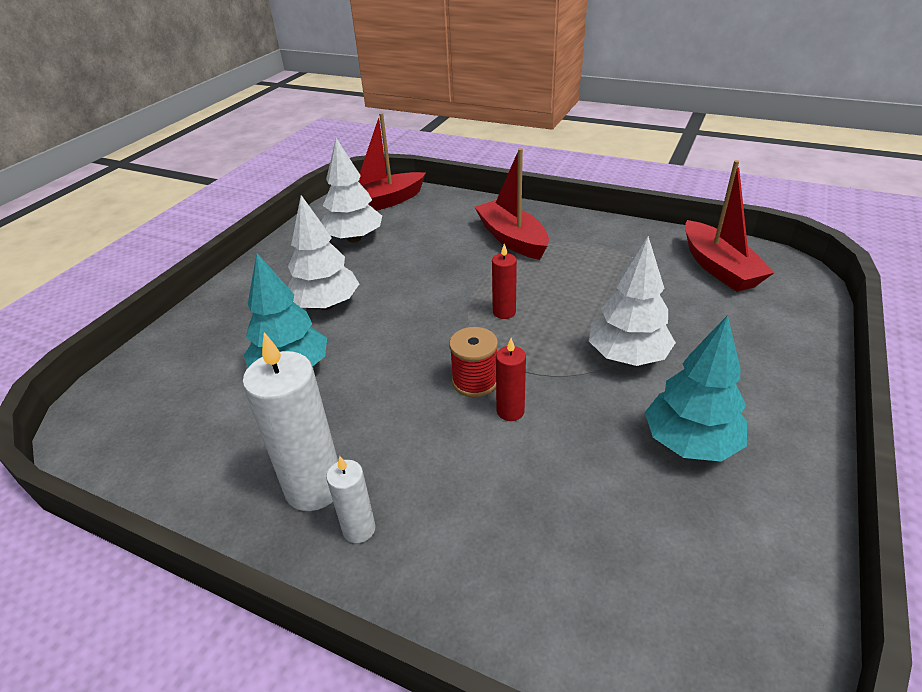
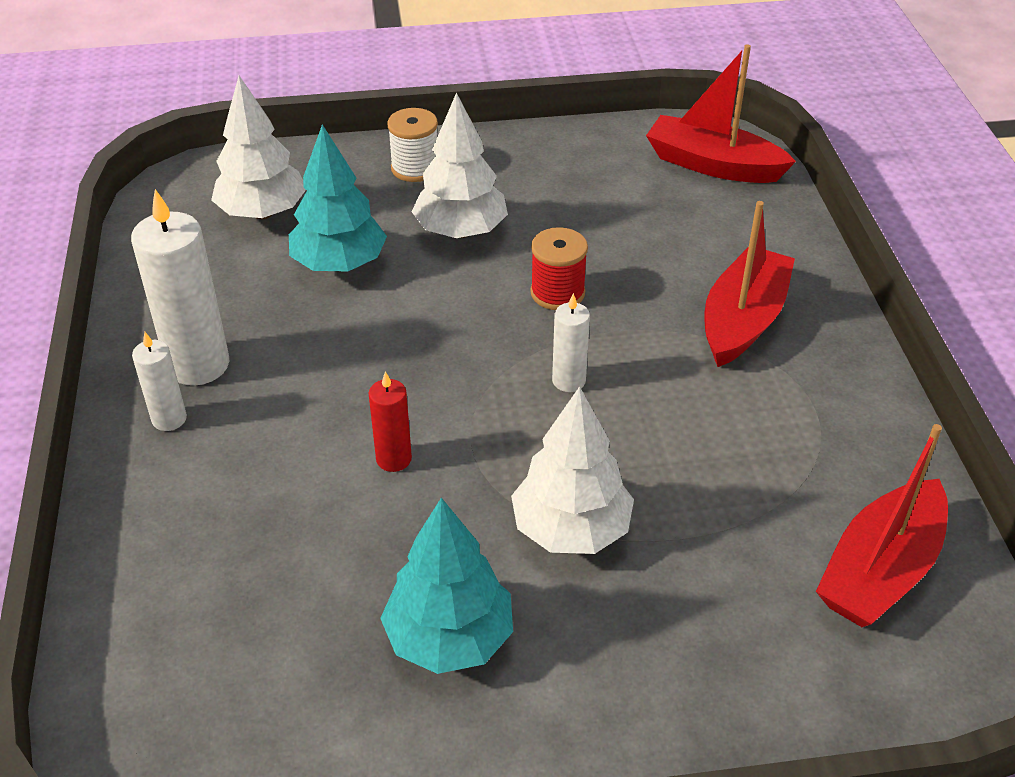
camera: 55 degrees right, 5 degrees up
(240, 301) = (415, 168): none -> white spool
(354, 239) = (607, 184): white tree -> white tree (262, 213)
(475, 381) = (421, 410): red spool -> red spool (557, 293)
(504, 312) = (568, 381): red candle -> white candle

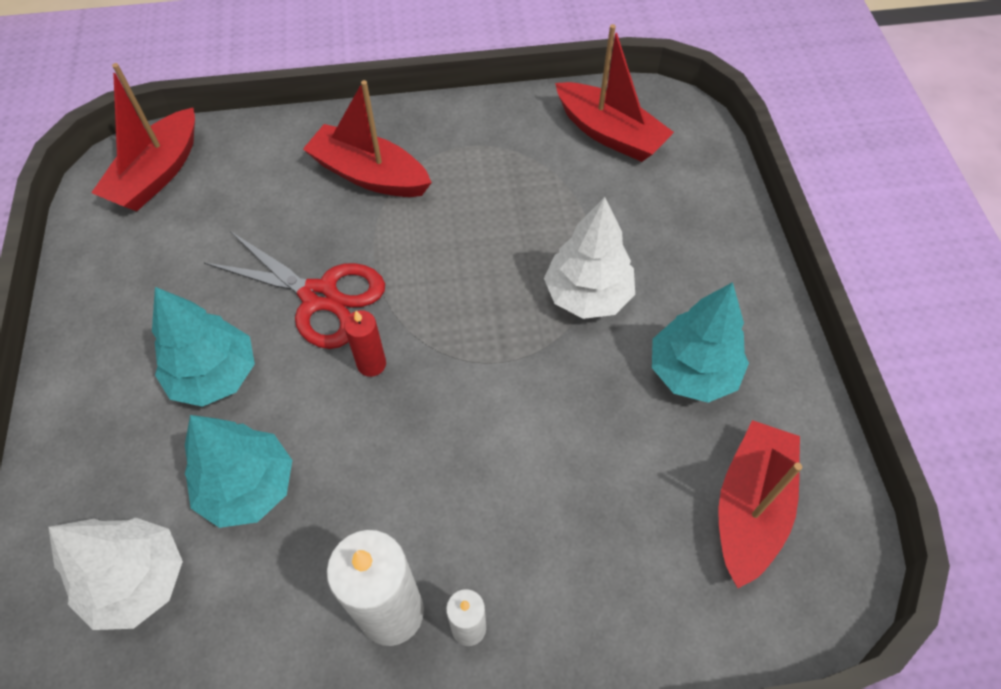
camera: 90 degrees left, 15 degrees up
(248, 681) = (750, 507): none -> red boat
(393, 459) = (519, 419): red candle -> red candle (371, 364)
(415, 168) = (93, 423): white spool -> none
(460, 231) = (214, 376): white tree -> turquoise tree
(557, 293) = (320, 297): red spool -> red scissors
(568, 381) = (432, 292): white candle -> none

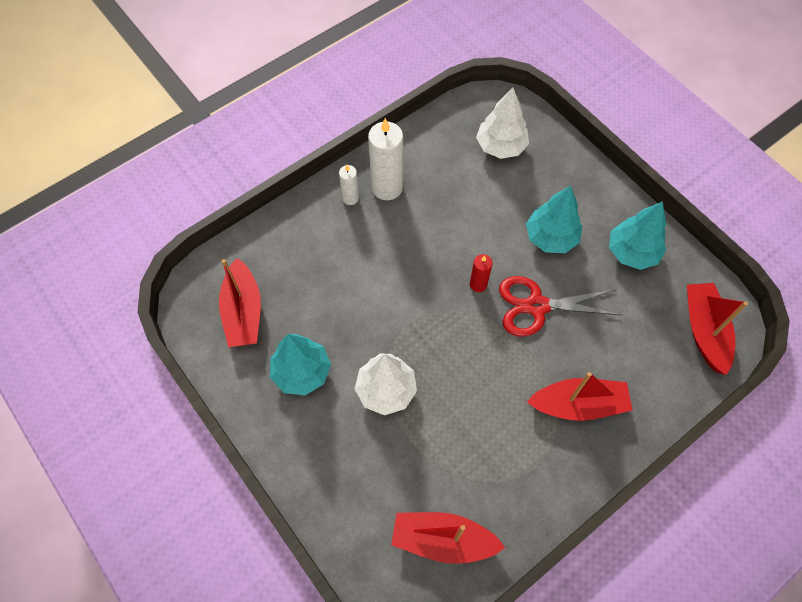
camera: 150 degrees right, 5 degrees up
(248, 487) = (488, 200): turquoise tree -> turquoise tree (632, 252)

